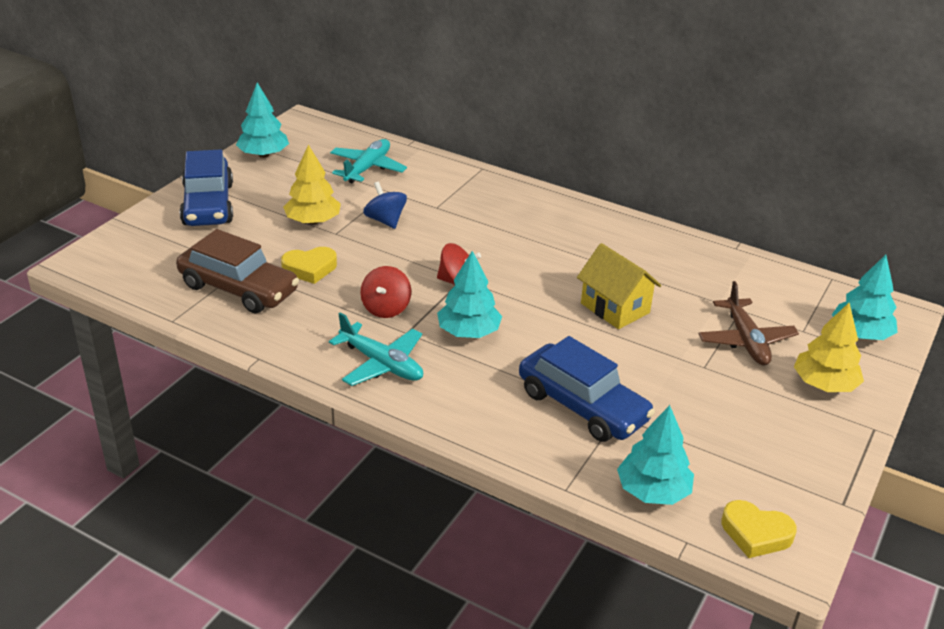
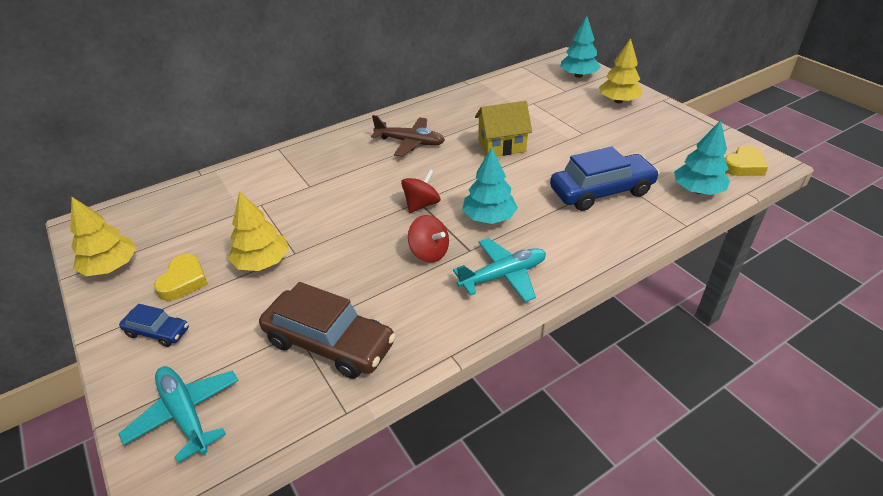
camera: 60 degrees left, 5 degrees up
(208, 204) = (157, 332): blue car -> blue car, size x0.51
(238, 289) = (329, 343): brown car -> brown car turned 60 degrees clockwise
(263, 155) = (111, 267): turquoise tree -> yellow tree
(310, 268) = (336, 284): yellow heart -> yellow heart (184, 281)
(367, 168) = (212, 206): turquoise plane -> turquoise plane (185, 414)
(385, 220) = (303, 218): blue spinning top -> none
(746, 340) = (564, 111): brown plane -> brown plane (410, 142)

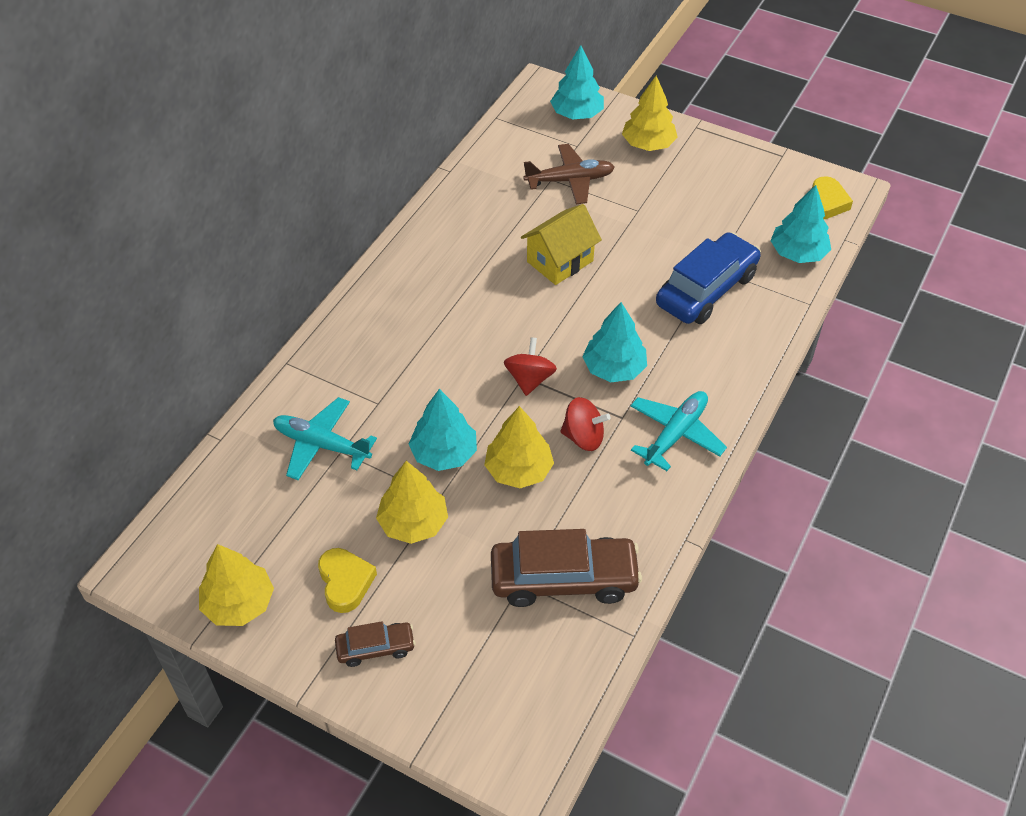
camera: 30 degrees left, 10 degrees up
(157, 332) = (375, 648): blue car -> brown car
(185, 414) = (487, 708): turquoise plane -> turquoise plane (321, 445)
(323, 228) = (444, 453): none -> turquoise tree
(363, 256) = (518, 470): none -> yellow tree
(410, 142) = (448, 294): brown plane -> brown plane (570, 180)

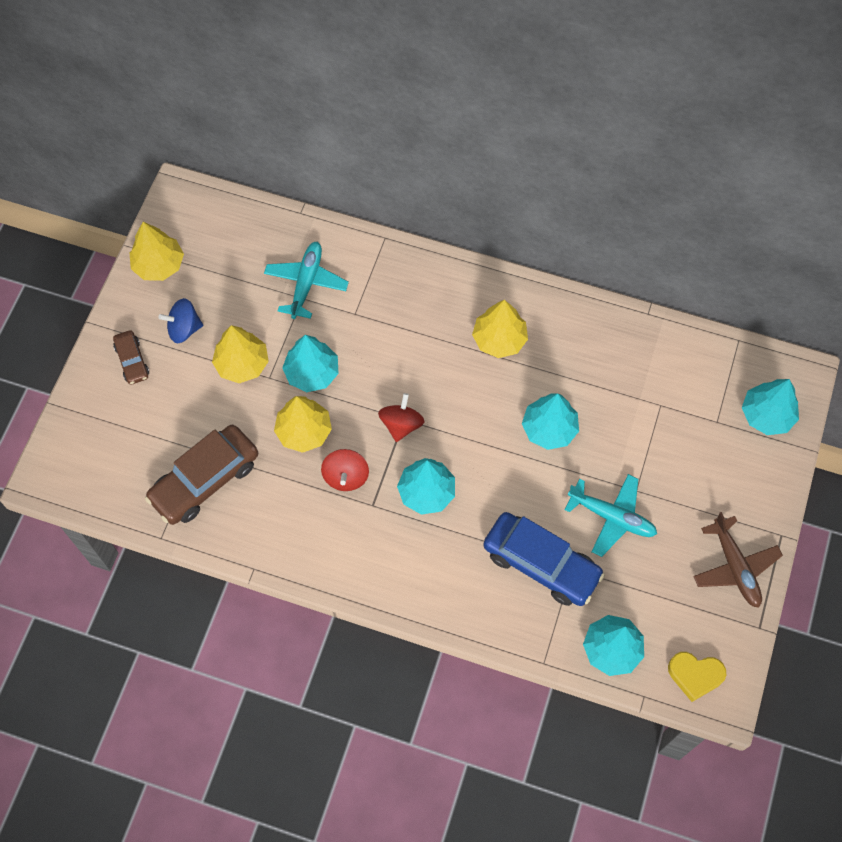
camera: 80 degrees right, 15 degrees up
(345, 582) = (184, 329): yellow heart -> blue spinning top
(529, 379) = (401, 424): red spinning top -> red spinning top turned 75 degrees counterclockwise
(560, 261) = (549, 429): yellow house -> turquoise tree
(564, 579) = (205, 480): brown car -> brown car turned 60 degrees clockwise
(570, 180) = (663, 422): brown plane -> brown plane (735, 567)
(648, 144) = (738, 490): yellow tree -> yellow tree (499, 339)
(676, 434) = (361, 551): turquoise plane -> turquoise plane (612, 517)

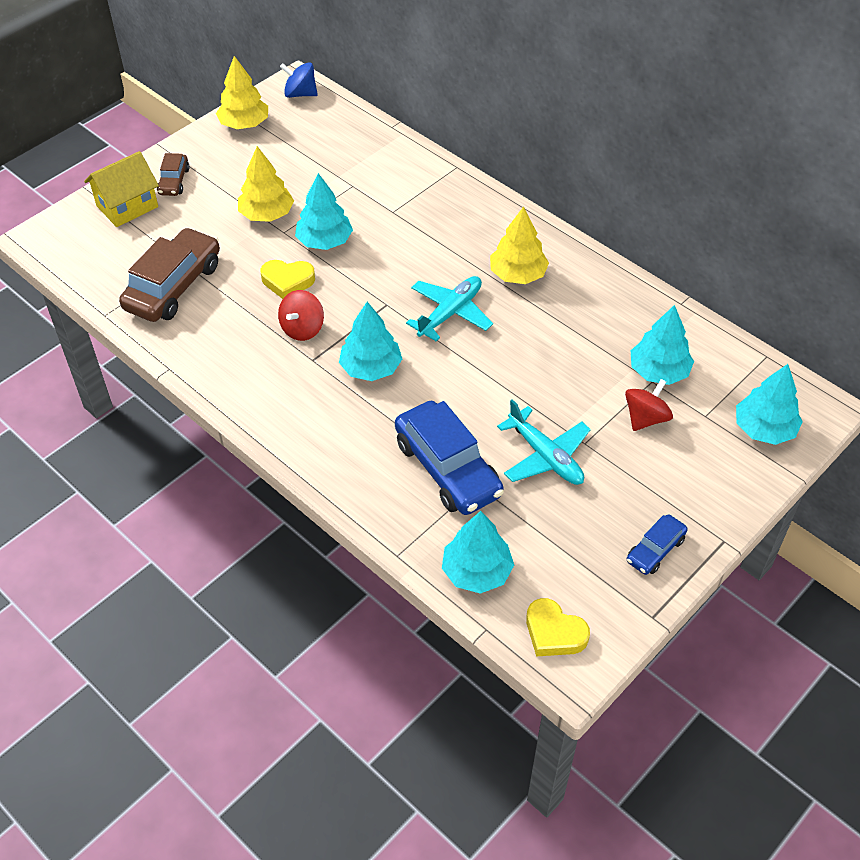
camera: 25 degrees right, 15 degrees down
(106, 408) = (127, 206): none -> yellow house
(184, 329) = (234, 174): blue spinning top -> blue spinning top (300, 94)
(205, 480) = (174, 286): brown car -> brown car turned 135 degrees clockwise
(304, 431) = (287, 281): yellow tree -> yellow heart
(306, 283) = (363, 176): turquoise plane -> turquoise plane (450, 313)
(401, 424) = (381, 307): red spinning top -> red spinning top (645, 418)
(549, 429) = (524, 360): turquoise tree -> turquoise tree (658, 371)
(735, 567) = (655, 550): brown plane -> blue car

